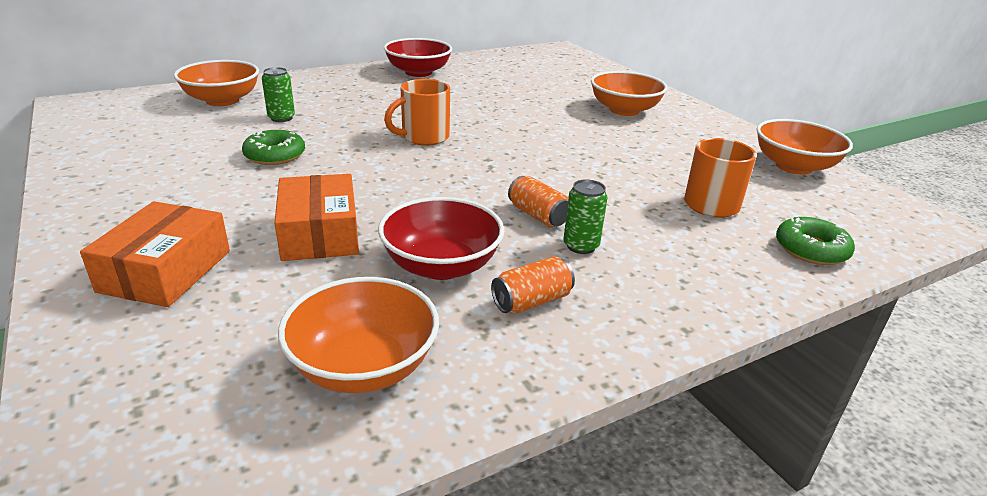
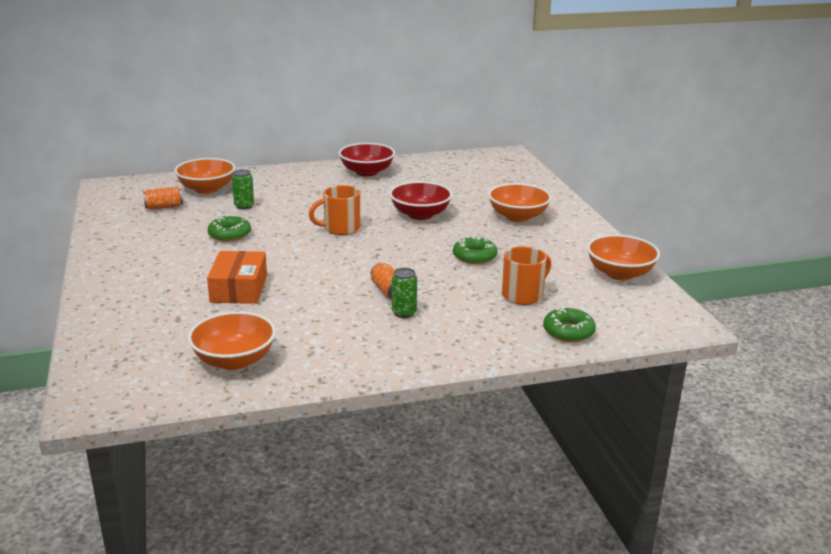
camera: 15 degrees right, 5 degrees down
(166, 271) = (143, 301): orange box -> none
(441, 265) = (305, 315): red bowl -> red bowl (420, 214)
(532, 301) = (349, 340): orange can -> orange can (164, 207)
(613, 159) = (474, 256): none -> green donut

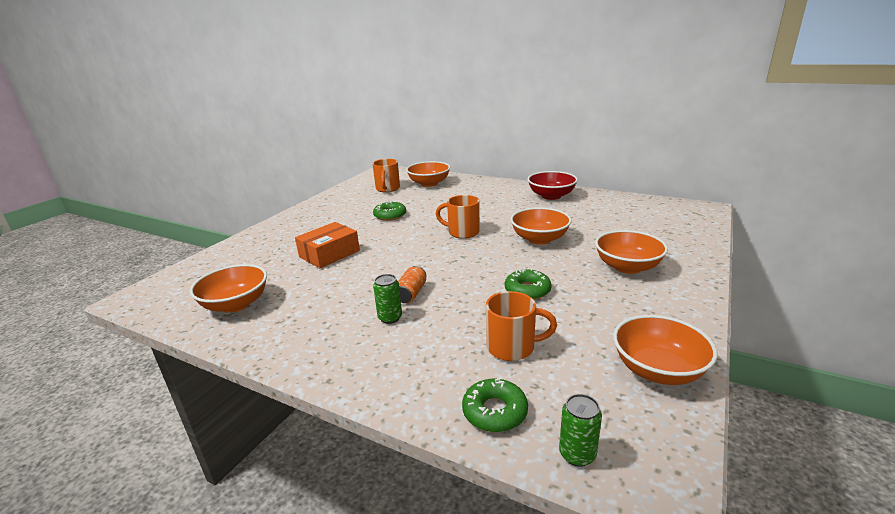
camera: 45 degrees right, 0 degrees up
(164, 207) = (387, 189): orange can -> orange mug
(244, 206) = (430, 199): green can -> green can (577, 454)
(420, 214) = (539, 239): red bowl -> orange bowl

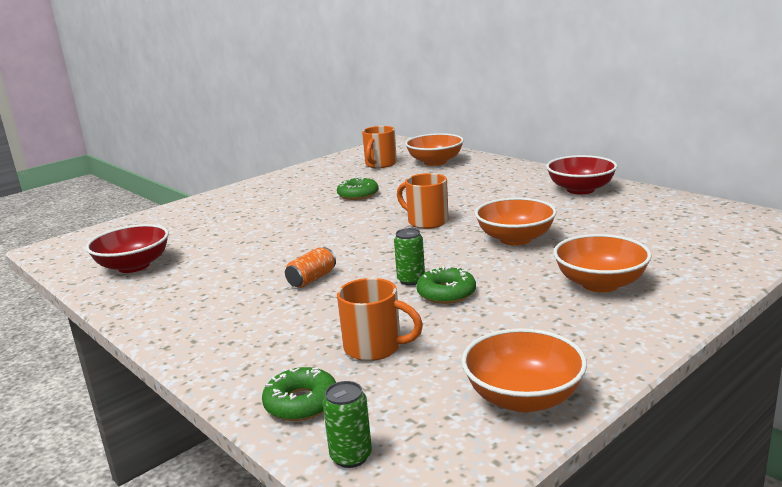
camera: 20 degrees right, 5 degrees down
(236, 304) = (134, 266): orange bowl -> red bowl
(329, 254) = (260, 228): orange box -> none
(390, 318) = (270, 299): green can -> green can (411, 280)

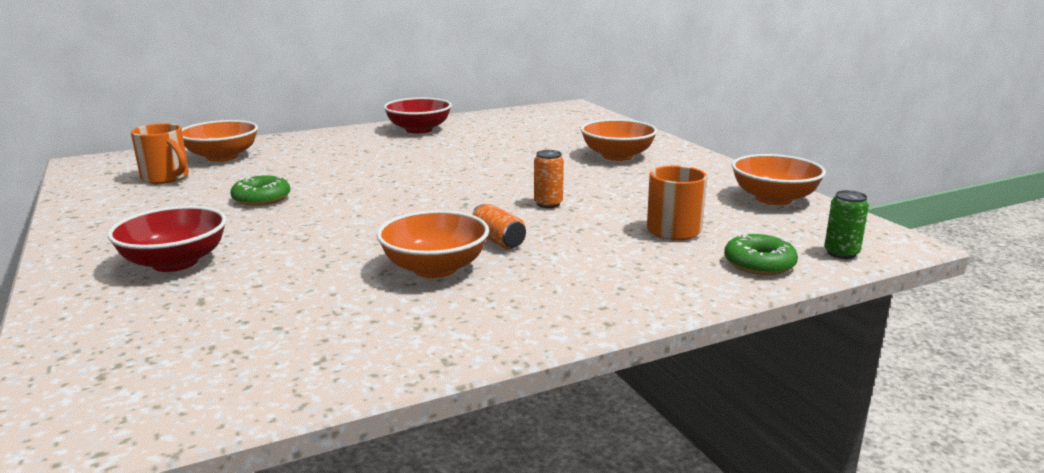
camera: 75 degrees left, 0 degrees up
(134, 266) = (301, 348): red bowl -> red bowl (175, 262)
(411, 280) = (548, 204): green can -> orange can
(426, 221) = (407, 182): orange mug -> none
(446, 293) = (589, 196): green donut -> none
(515, 239) = (501, 162): orange bowl -> orange bowl (435, 268)

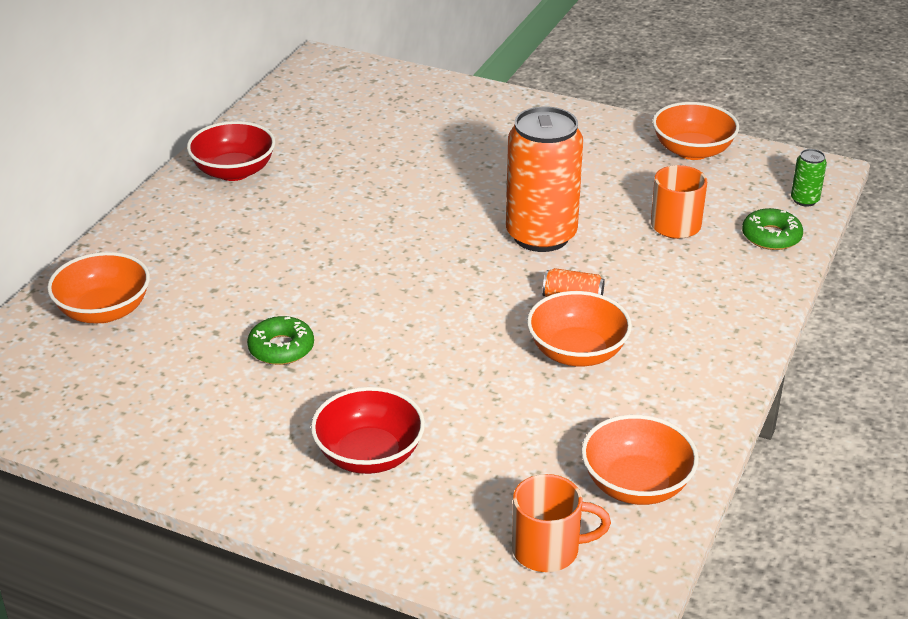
camera: 40 degrees left, 15 degrees up
(166, 178) = (115, 369): orange mug -> orange mug (548, 550)
(548, 204) = (541, 235): orange can -> orange can, size x2.40
(617, 156) = (497, 138): orange bowl -> orange bowl (636, 484)

